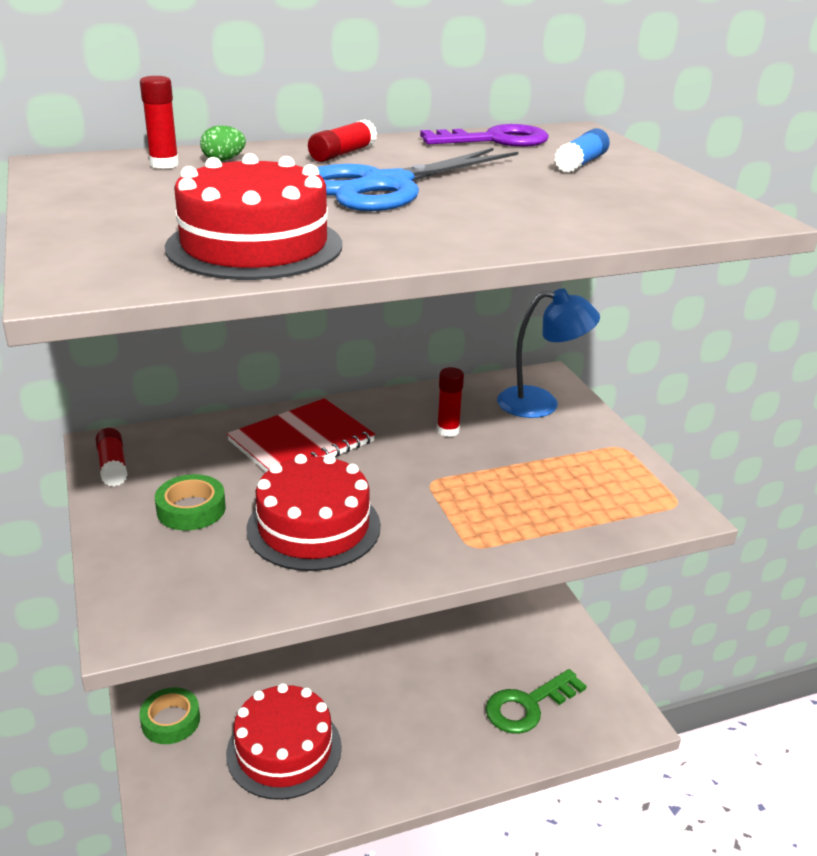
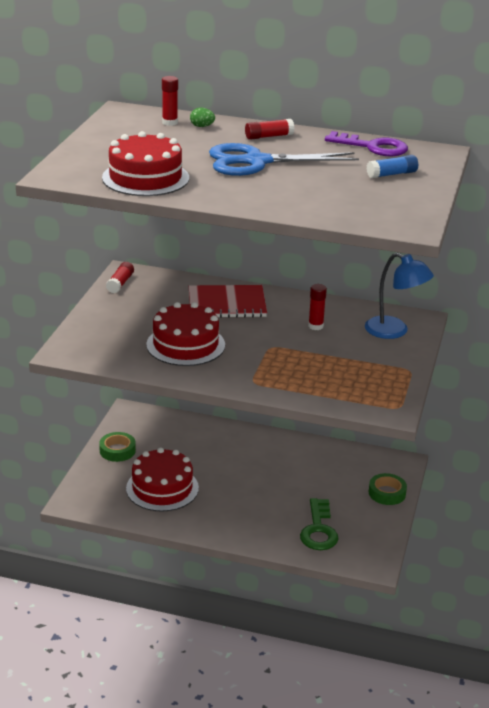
camera: 35 degrees right, 0 degrees up
(191, 509) = (136, 316): green tape -> green tape (387, 493)
(528, 705) = (318, 530): green key -> green key turned 90 degrees counterclockwise

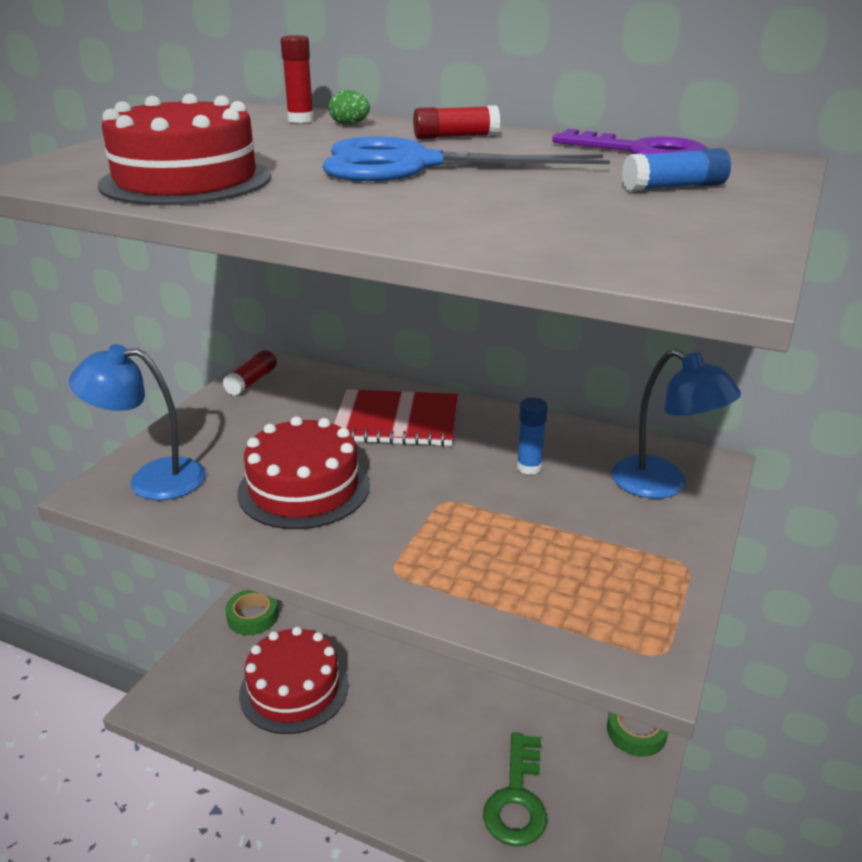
camera: 10 degrees right, 0 degrees up
(90, 345) = (152, 479): none -> blue lamp
(315, 326) = (529, 467): red glue stick -> blue glue stick

